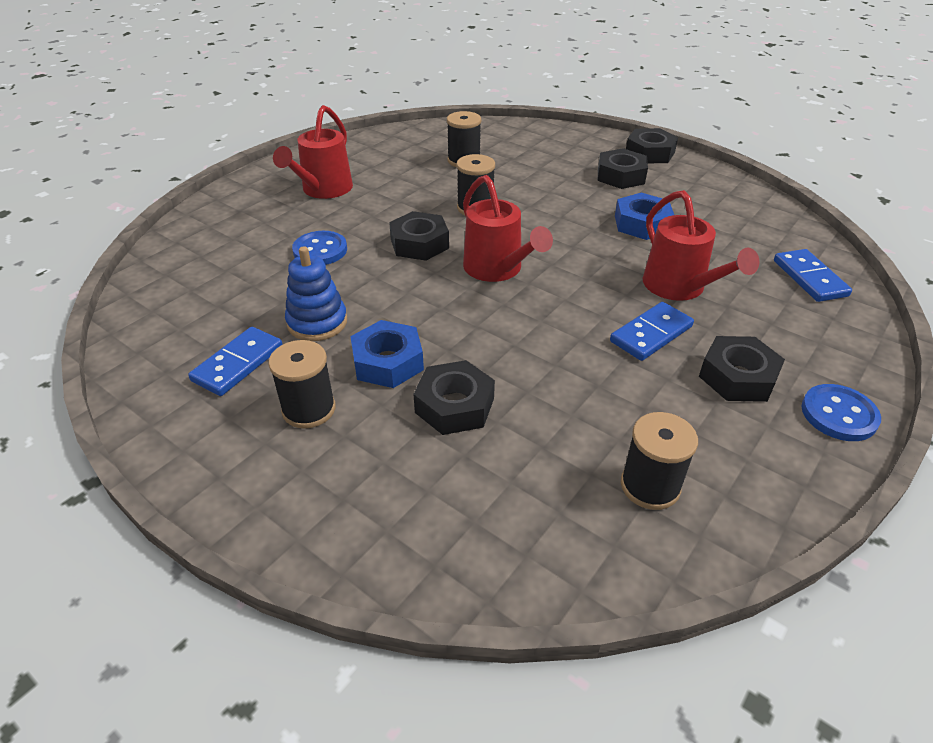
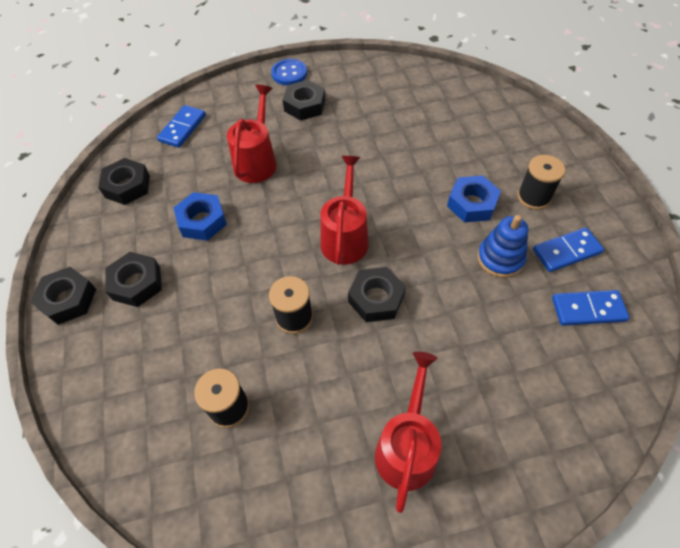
camera: 140 degrees left, 15 degrees up
(320, 250) = (460, 340): blue button -> none
(323, 190) = (407, 446): red watering can -> red watering can turned 45 degrees counterclockwise
(454, 405) = (453, 160): black nut -> black nut (127, 186)
(650, 486) = (401, 89): black spool -> none
(651, 334) = (313, 144): blue domino -> blue domino (588, 309)

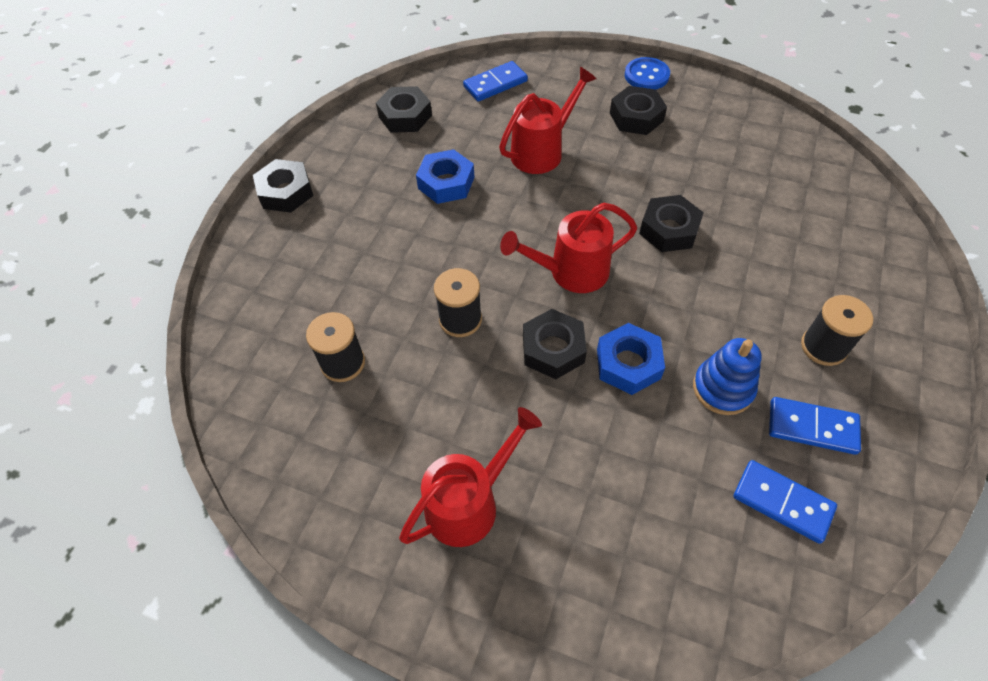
camera: 35 degrees right, 0 degrees up
(137, 283) = (349, 209): black nut -> black nut (669, 229)
(345, 237) = (570, 272): red watering can -> red watering can turned 150 degrees counterclockwise
(472, 204) = (740, 313): blue nut -> blue nut (628, 364)

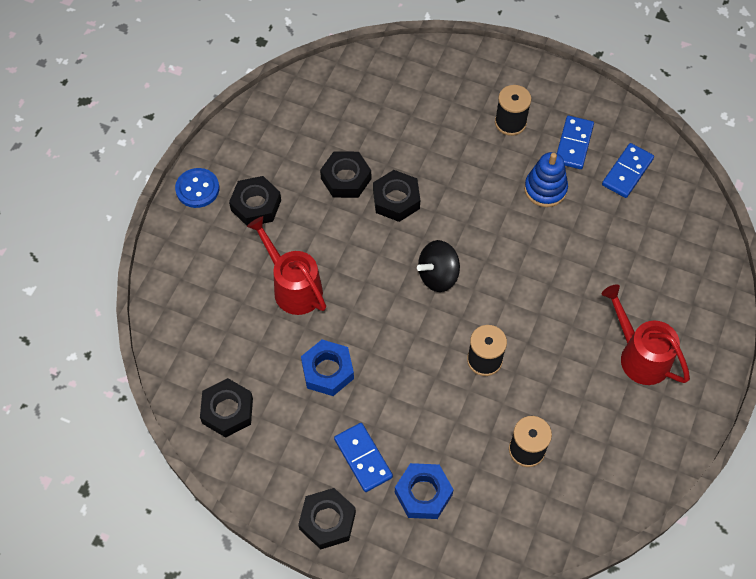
camera: 90 degrees left, 5 degrees up
(495, 84) = (189, 323): blue domino -> blue domino (363, 458)
(553, 349) = (513, 294): black nut -> black nut (346, 179)
(570, 272) = (438, 275): red watering can -> black spinning top
(628, 364) = (525, 245): blue nut -> blue nut (423, 493)

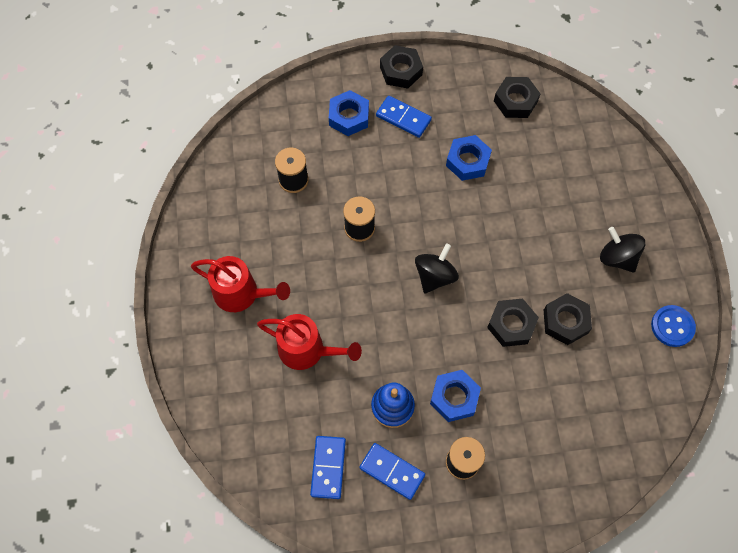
camera: 150 degrees right, 5 degrees up
(197, 189) = (673, 246): blue button -> blue button (672, 326)
(256, 205) = (617, 258): black nut -> black spinning top
(293, 287) = (538, 208): red watering can -> red watering can (308, 350)
(486, 170) = (454, 397): none -> blue nut
(573, 144) = (392, 471): blue domino -> blue domino turned 45 degrees counterclockwise

